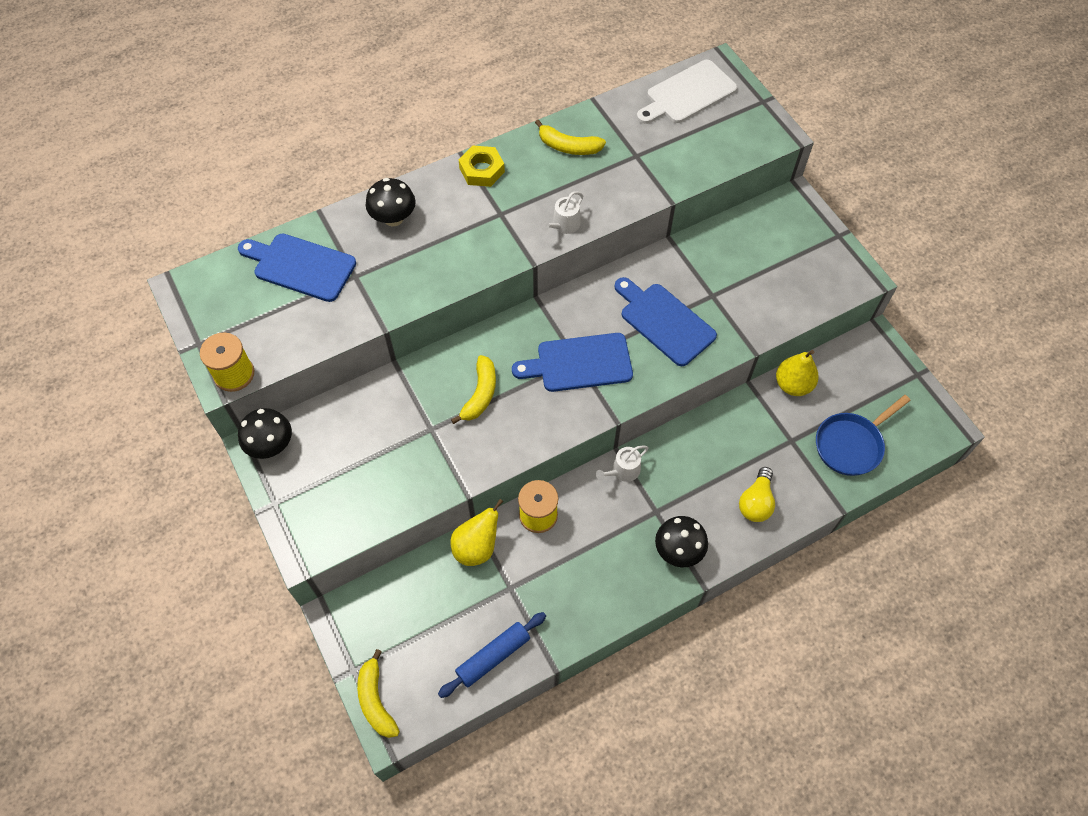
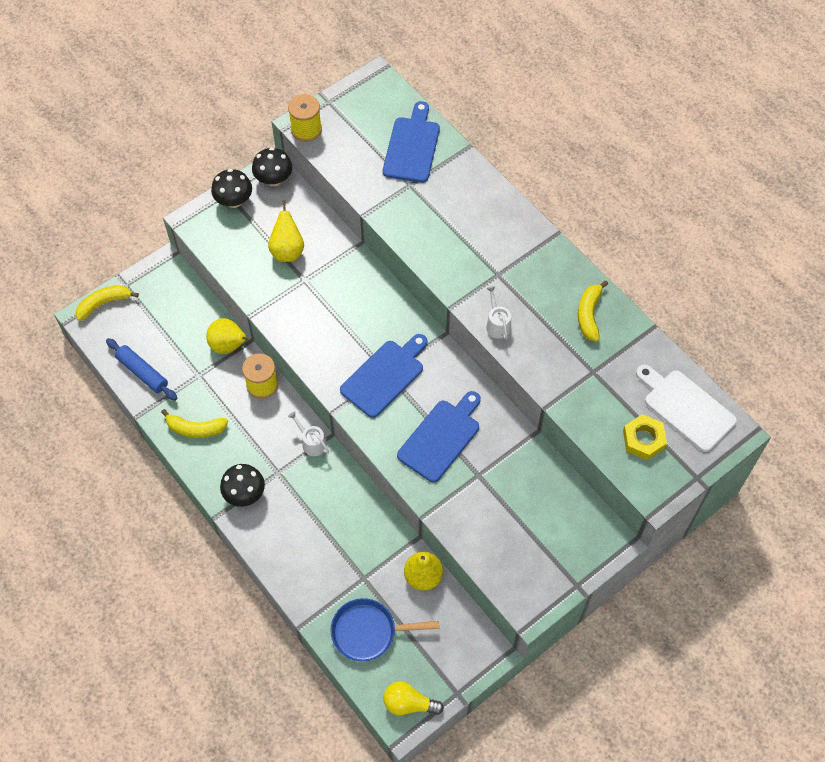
camera: 80 degrees right, 0 degrees up
(384, 442) = (287, 251): none -> yellow pear
(393, 218) = (475, 198): black mushroom -> black mushroom (234, 201)
(480, 394) = (342, 308): yellow banana -> yellow banana (196, 428)
(482, 170) = (543, 252): yellow nut -> yellow nut (643, 439)
(564, 225) = (497, 324): white watering can -> white watering can turned 45 degrees clockwise
(579, 363) = (384, 376): blue cutting board -> blue cutting board turned 60 degrees clockwise
(756, 502) = (297, 552): yellow light bulb -> yellow light bulb (409, 703)
(851, 444) = (368, 632): blue pan -> blue pan turned 45 degrees counterclockwise

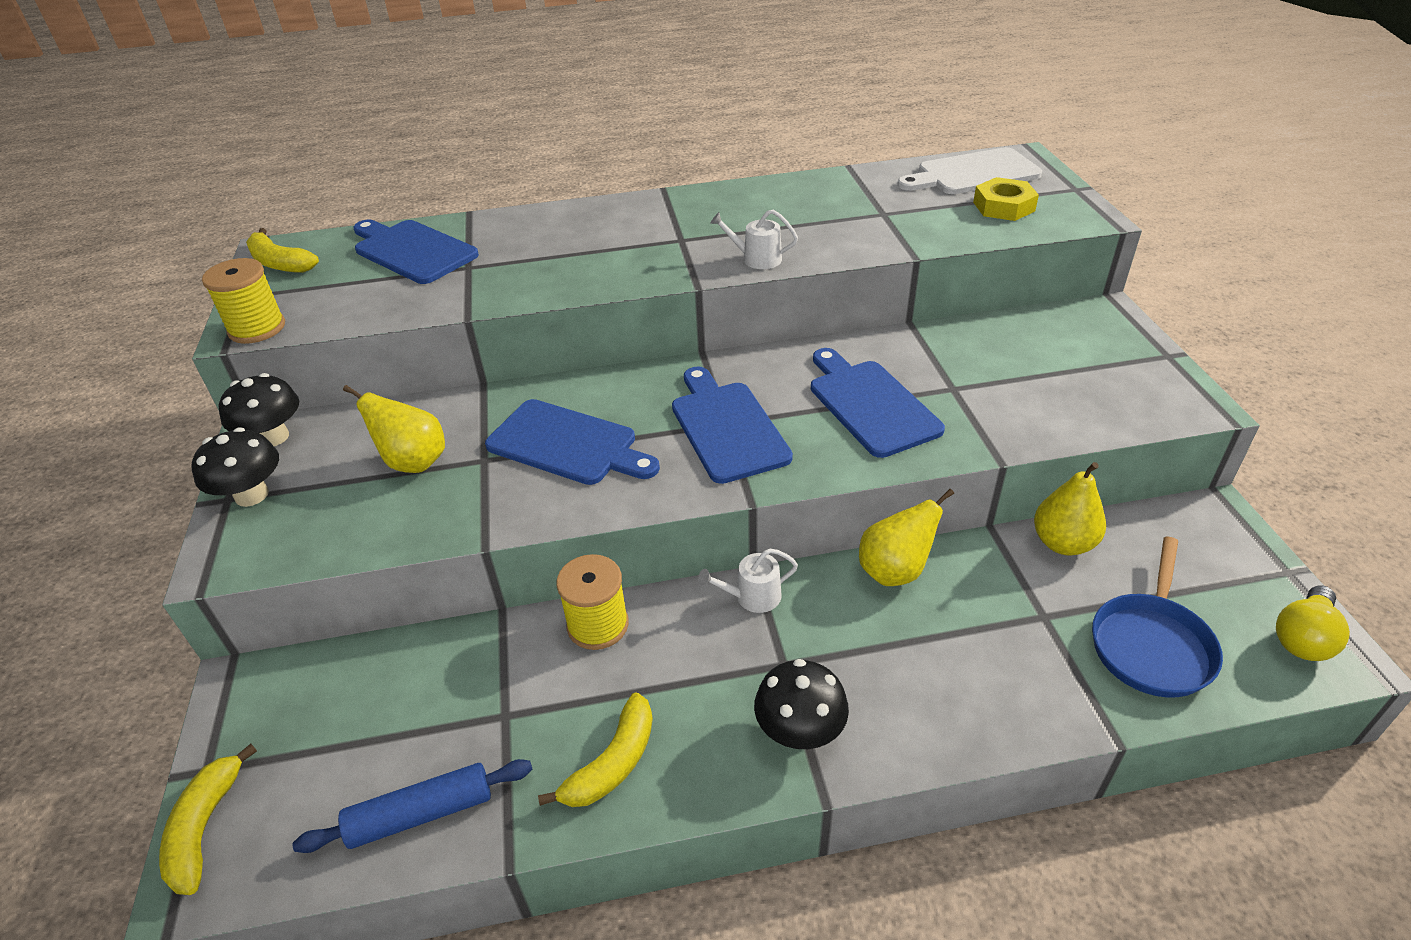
camera: 60 degrees left, 20 degrees down
(229, 346) = (486, 646): yellow pear -> yellow pear (895, 571)
(334, 310) = (567, 444): none -> blue cutting board
(589, 315) = (798, 197): yellow banana -> yellow banana (280, 263)

